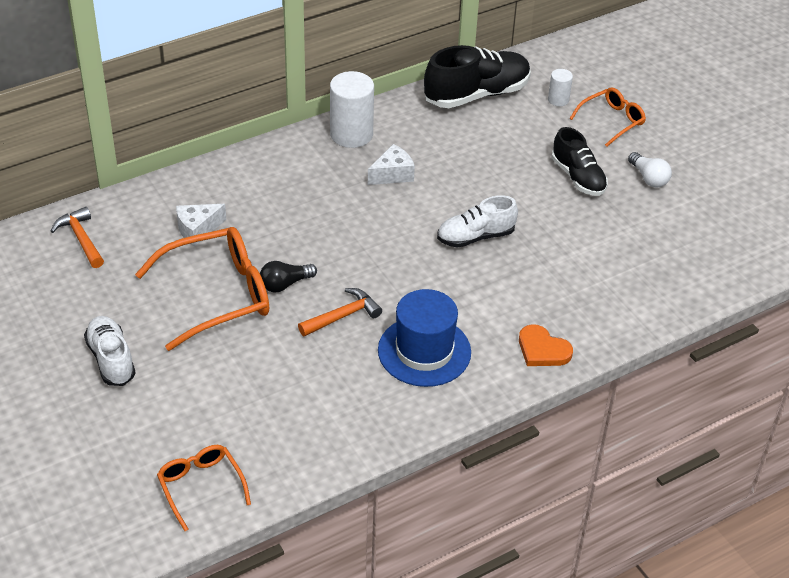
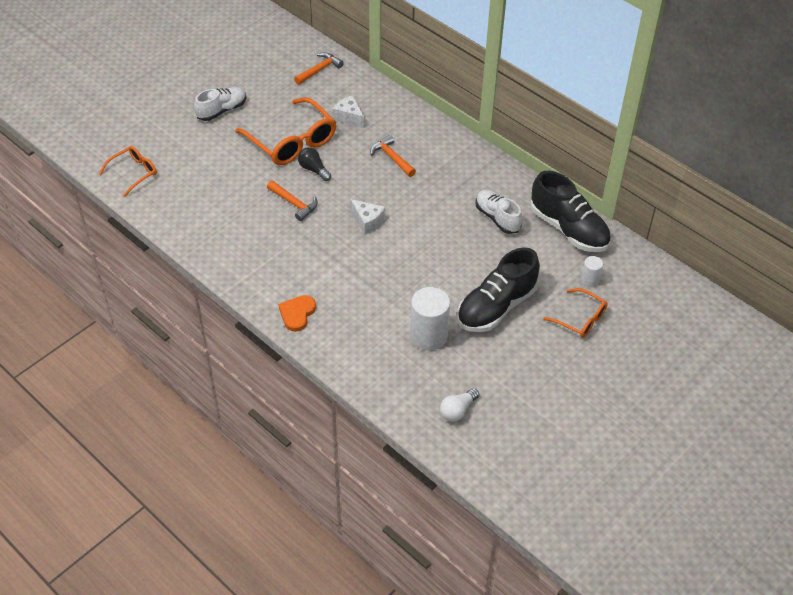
camera: 75 degrees right, 5 degrees up
(296, 206) = (392, 157): none -> orange hammer
(351, 134) = (483, 168): white cylinder -> white cylinder (428, 336)
(392, 174) = (449, 199): white cheese -> white cheese (367, 221)
(424, 351) = (275, 251): blue hat -> none
(475, 237) = (400, 257): white shoe -> white shoe (497, 218)
(578, 177) = (496, 307): black shoe -> black shoe, size x1.56
(649, 178) = (517, 353): white light bulb -> white light bulb (457, 410)

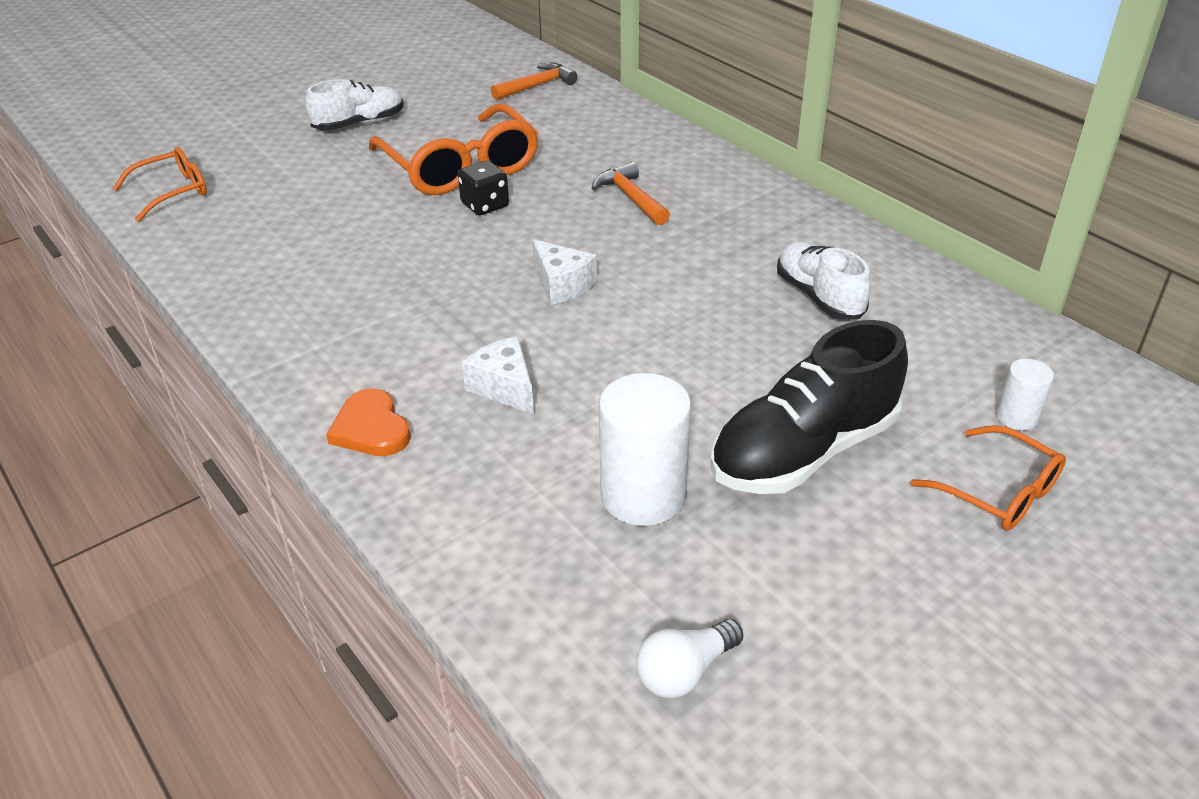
camera: 10 degrees right, 10 degrees down
(294, 204) = (433, 250): orange hammer -> none
(297, 314) = (371, 428): orange heart -> orange heart turned 60 degrees counterclockwise
(313, 169) = (485, 205): black light bulb -> black dice
(349, 117) = (568, 142): white cheese -> white cheese (504, 387)
(568, 229) = (966, 324): black shoe -> none

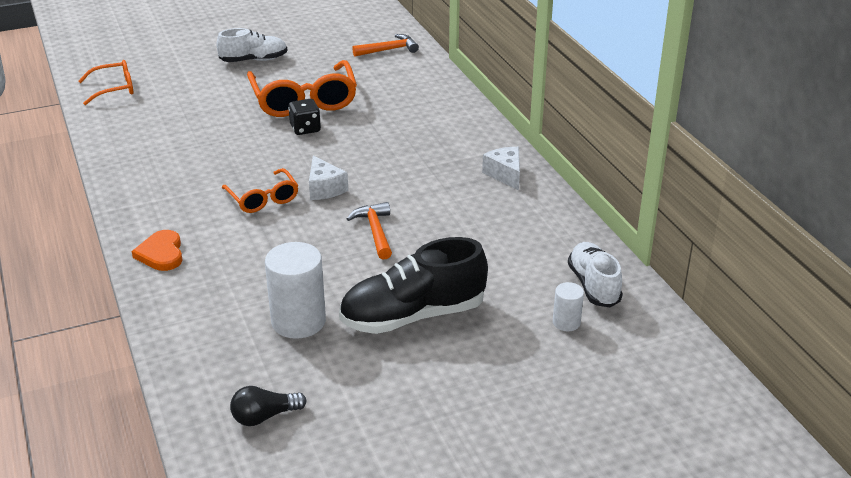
camera: 15 degrees right, 5 degrees down
(504, 387) = (252, 245): white cheese -> white cheese (505, 175)
(630, 197) = (405, 138): orange hammer -> orange hammer (375, 231)
(685, 672) = (264, 416): white light bulb -> black light bulb
(819, 296) = (489, 225): white shoe -> white shoe (593, 285)
(998, 492) = (520, 362): orange glasses -> orange glasses (263, 198)

